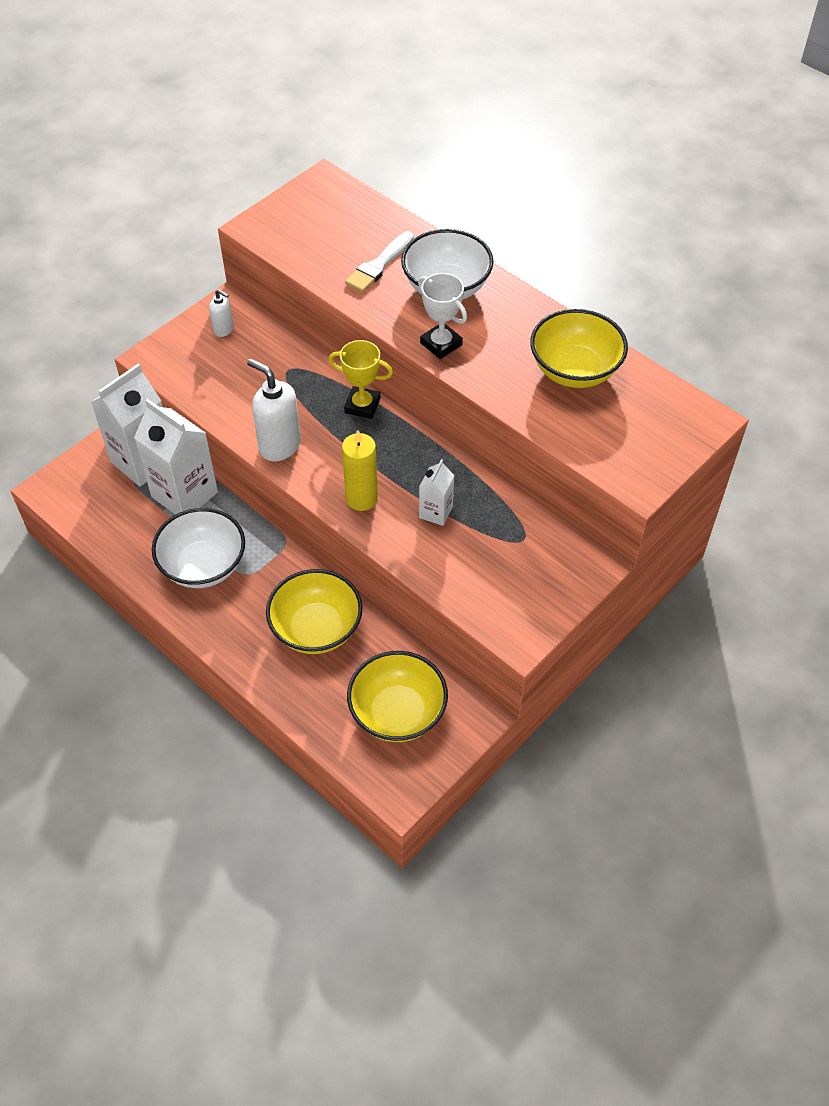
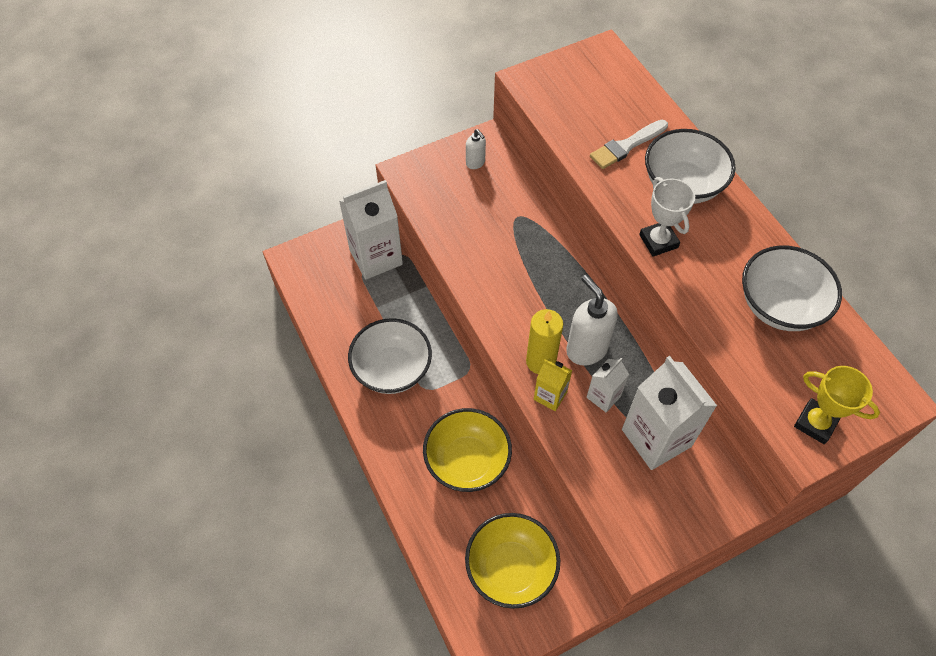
camera: 20 degrees right, 5 degrees up
(184, 494) = (399, 298): white carton -> white carton (656, 438)
(279, 446) = (485, 287): white soap dispenser -> white soap dispenser (586, 349)
(362, 405) = (572, 270): yellow trophy -> yellow trophy (815, 423)
(382, 527) = (550, 396): none -> yellow carton
(574, 370) = (779, 306): yellow bowl -> white bowl

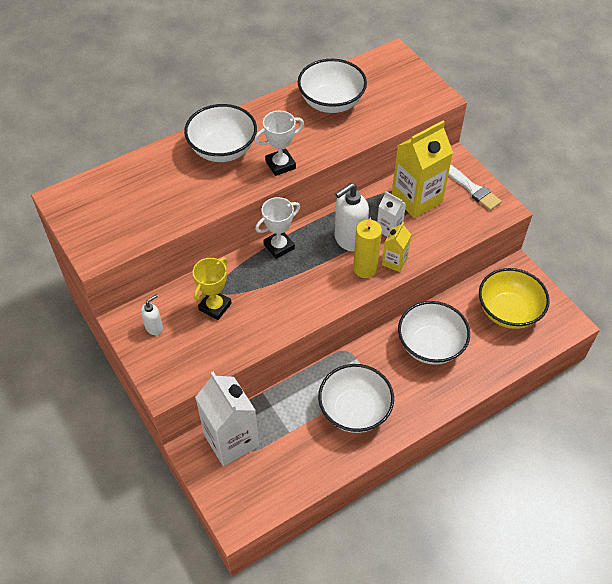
camera: 95 degrees left, 5 degrees down
(467, 461) = (430, 345): yellow bowl -> white bowl
(577, 275) = (279, 246): none -> white trophy
(626, 146) = (180, 183): white brush -> white brush (472, 189)
(656, 438) = (416, 199): white carton -> yellow carton
(815, 423) = (420, 92): yellow trophy -> yellow trophy (215, 306)

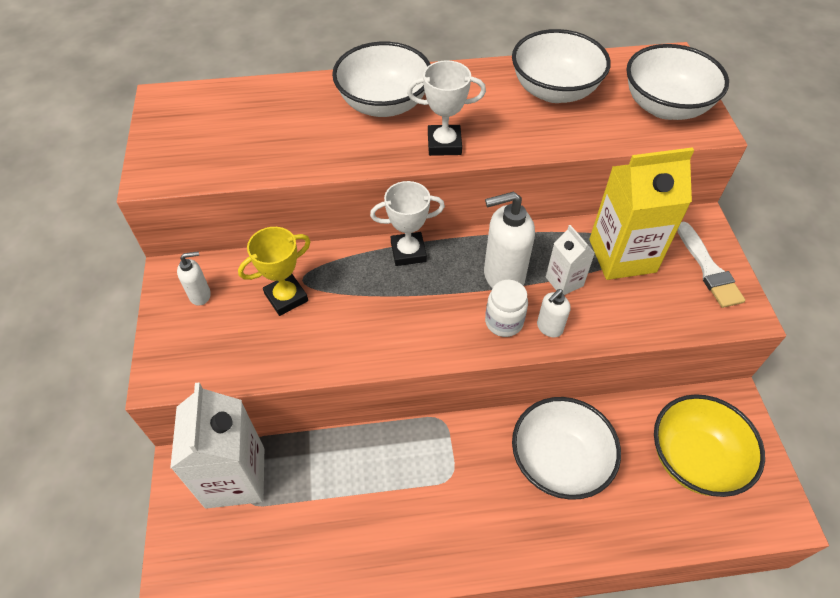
camera: 25 degrees right, 0 degrees up
(354, 410) = (410, 509): white bowl -> white bowl (665, 107)
(365, 268) = (504, 322): yellow candle -> white jar
(394, 261) = (549, 328): yellow carton -> white soap dispenser

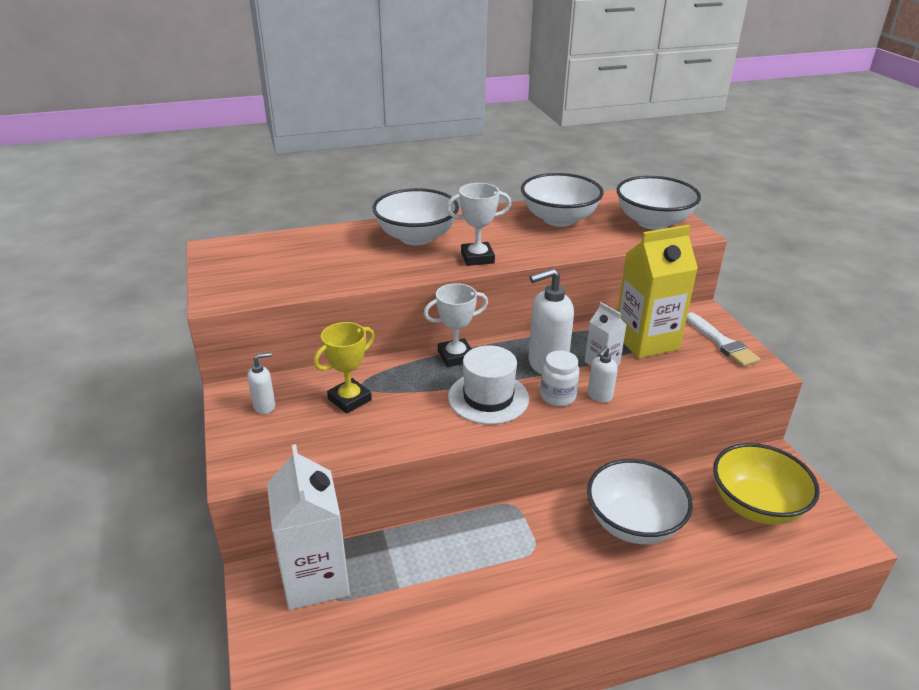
camera: 10 degrees left, 20 degrees down
(429, 314) = (488, 398): none -> white hat

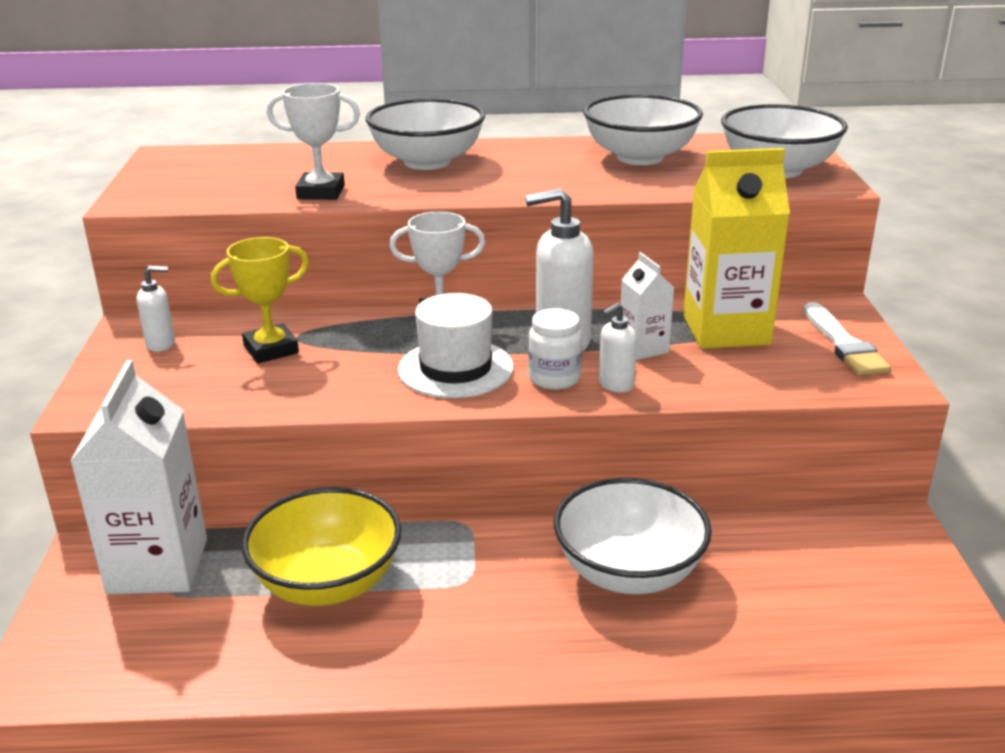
camera: 15 degrees right, 5 degrees down
(477, 258) = (493, 188): white trophy -> white trophy (321, 192)
(756, 505) = (833, 579): yellow bowl -> yellow bowl (327, 583)

